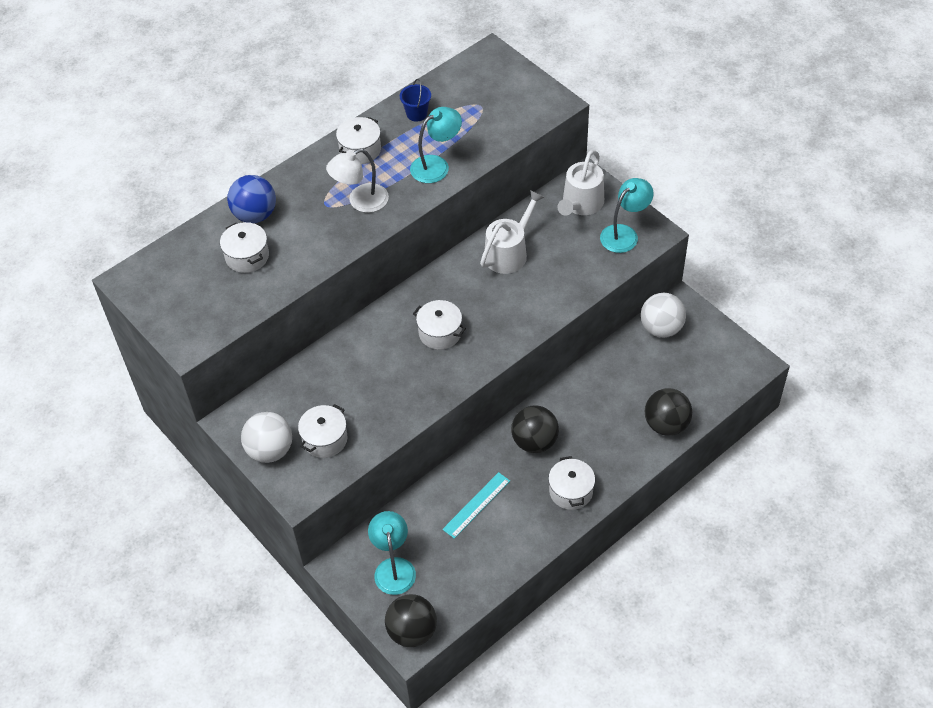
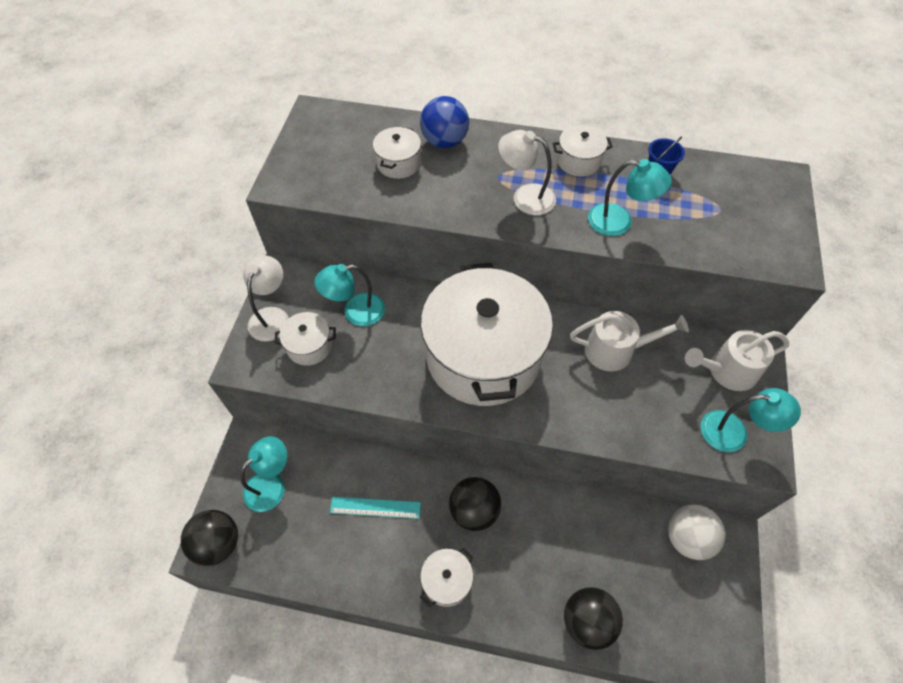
camera: 50 degrees right, 5 degrees up
(270, 450) = (272, 316): white ball -> white lamp
(322, 391) = (355, 312): none -> turquoise lamp
(440, 333) = (483, 356): white pot -> white pot, size x2.48

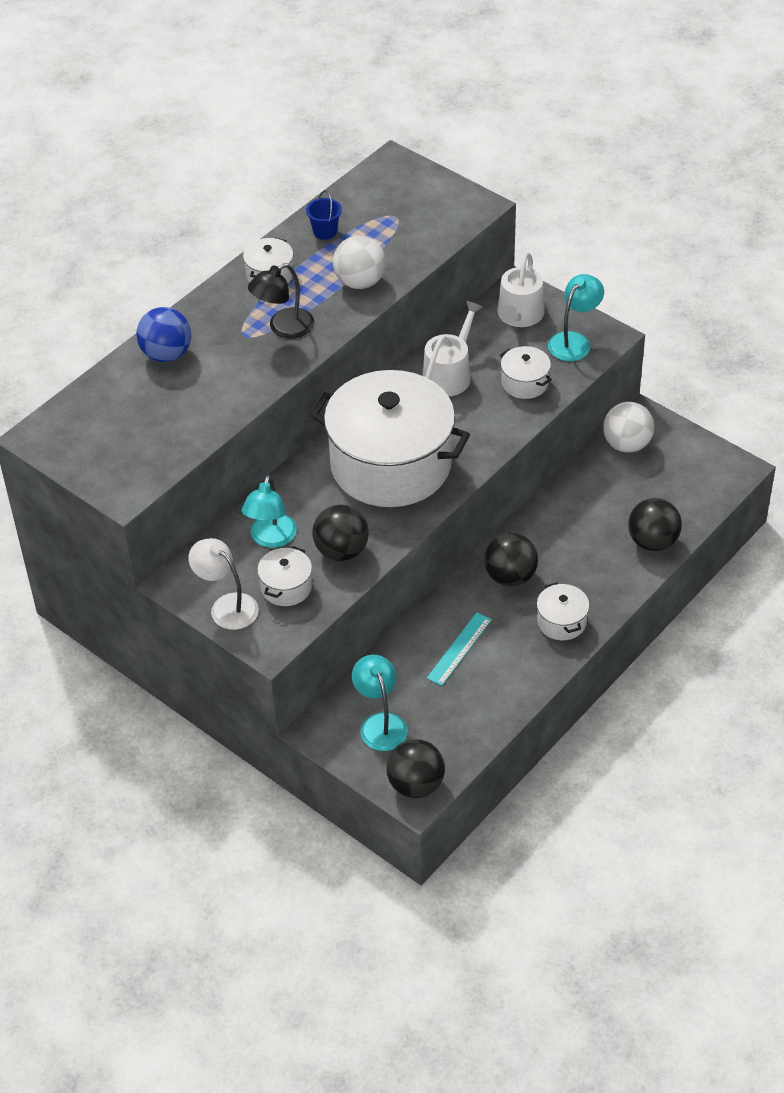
camera: 60 degrees left, 10 degrees down
(367, 366) = (341, 551): none -> black ball
(398, 163) = (168, 397): white pot -> white pot (525, 383)
(525, 197) = (283, 328): white lamp -> black lamp
(619, 222) = (360, 282): turquoise lamp -> white ball

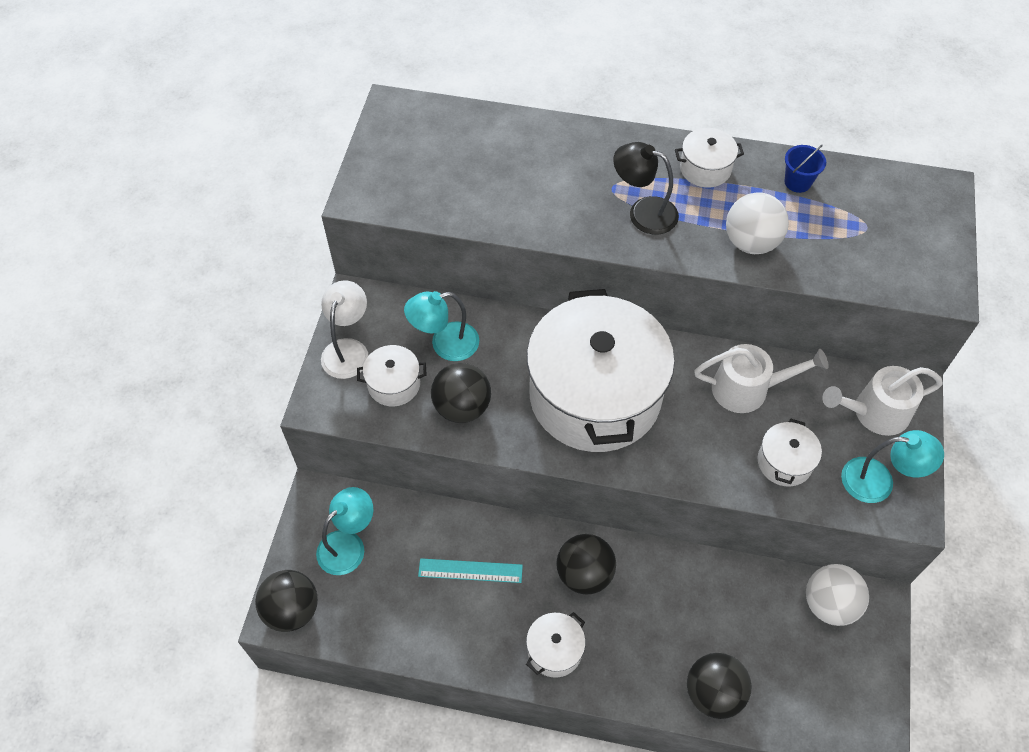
camera: 60 degrees right, 10 degrees up
(166, 354) = (548, 144): blue ball -> none

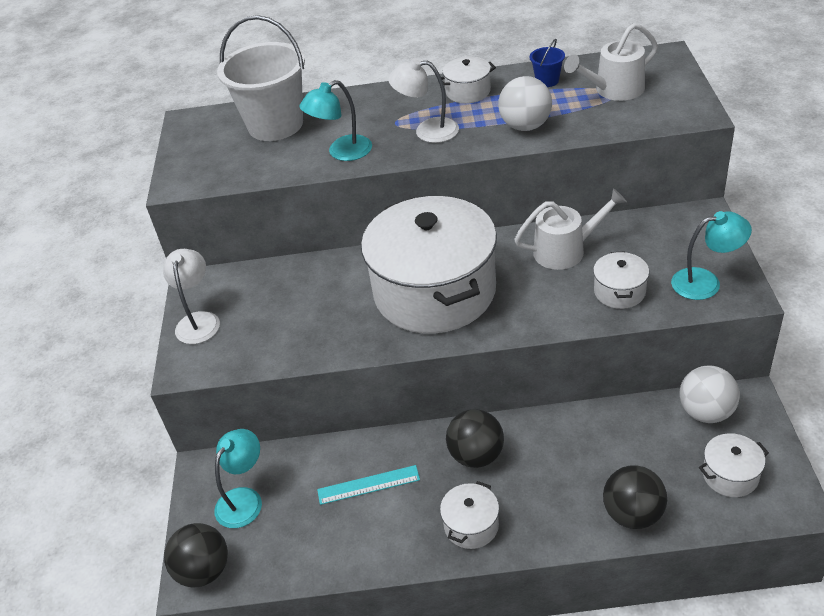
camera: 10 degrees left, 15 degrees down
(394, 384) = (249, 334): white pot -> white pot (730, 475)
(445, 344) = (287, 292): turquoise lamp -> turquoise lamp (342, 152)
(462, 407) = (318, 333): black ball -> none
(484, 146) = (275, 125): none -> white bucket
(643, 212) = (427, 131): black lamp -> white lamp
(874, 412) = (680, 236): white watering can -> white watering can (614, 90)

